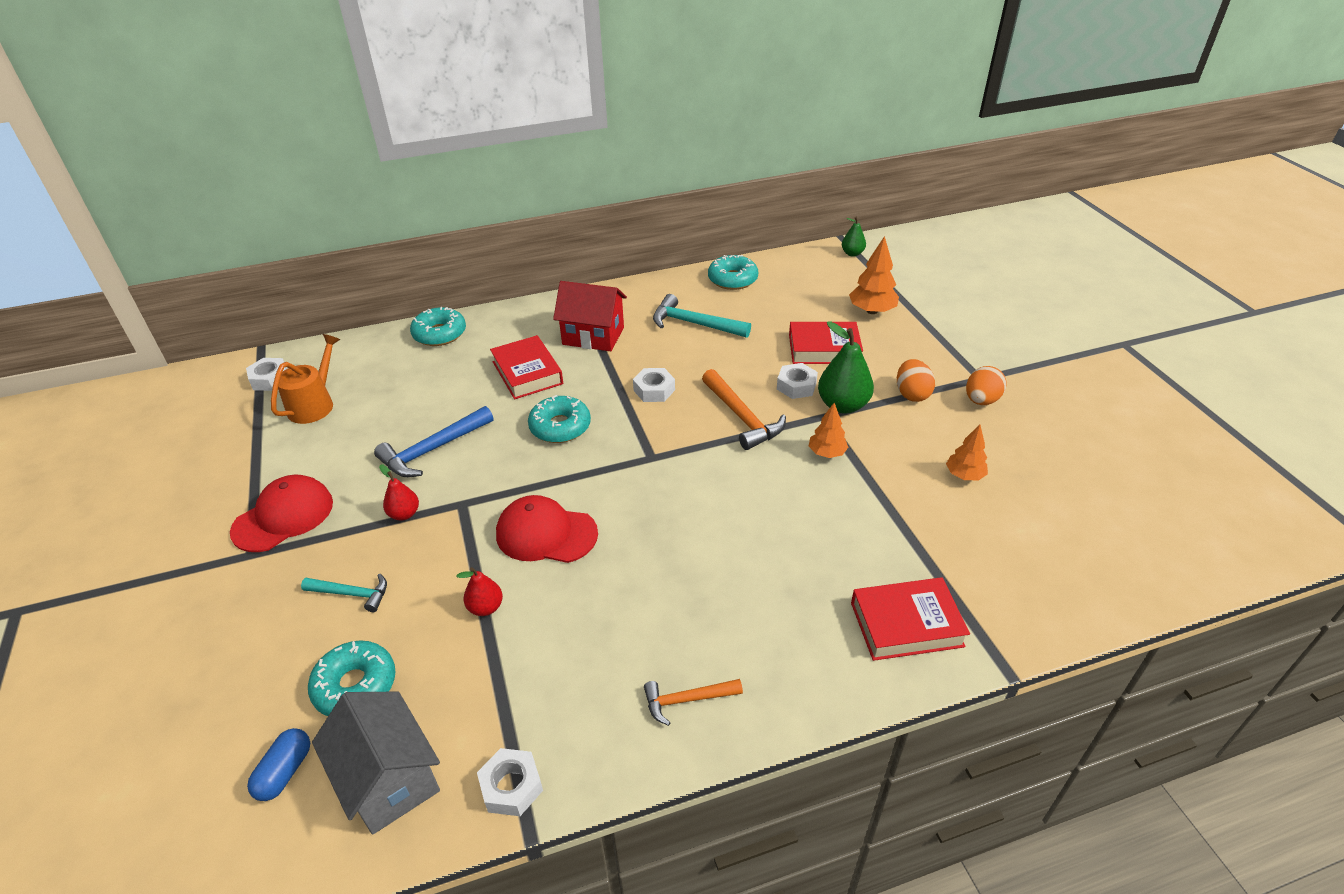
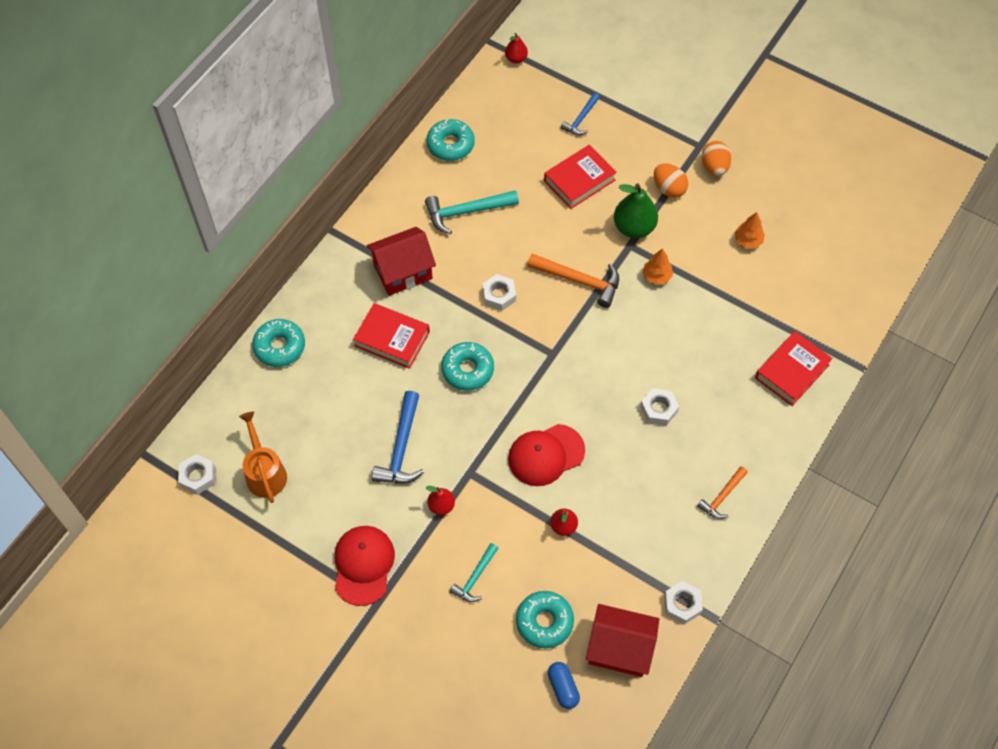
camera: 40 degrees left, 20 degrees up
(351, 594) = (475, 577): turquoise hammer -> turquoise hammer turned 150 degrees clockwise
(389, 779) = (619, 648): grey house -> red house
(796, 386) = (590, 229): white nut -> white nut (658, 409)
(852, 253) = (516, 59): green pear -> red pear
(871, 311) = (581, 119): orange tree -> blue hammer

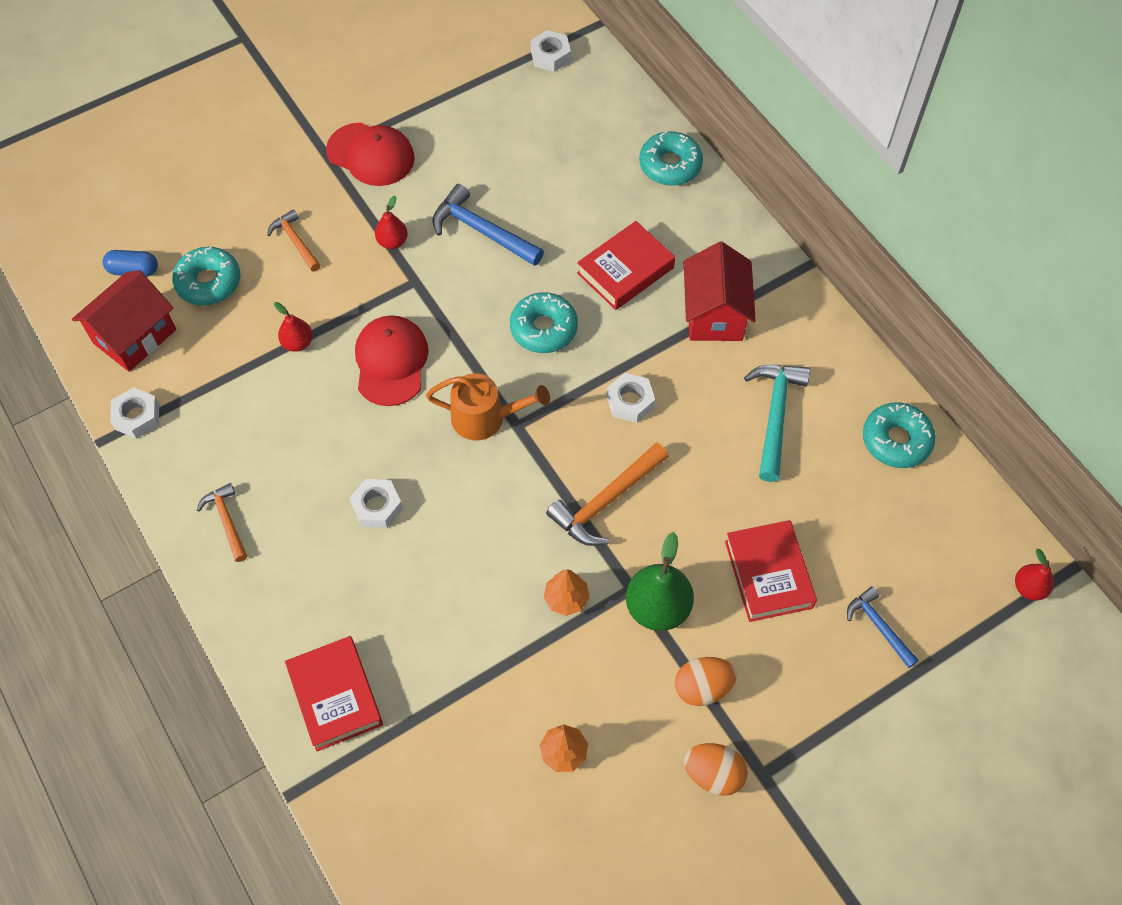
camera: 115 degrees right, 0 degrees up
(265, 472) = (523, 108): orange watering can -> orange watering can (485, 418)
(475, 577) = (295, 241): turquoise hammer -> orange hammer

